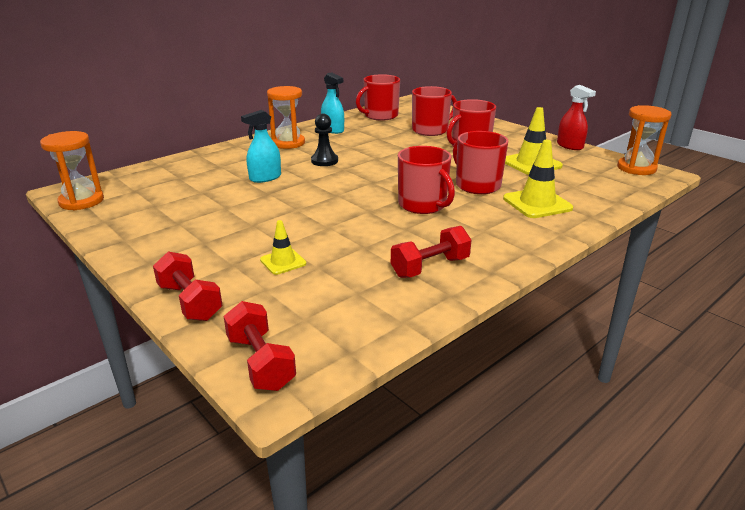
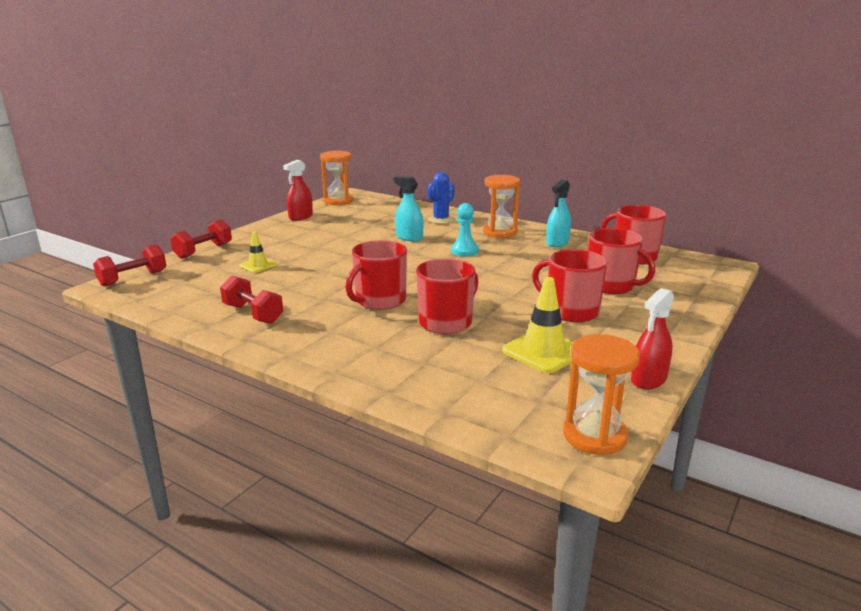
camera: 75 degrees right, 5 degrees down
(118, 228) = (301, 217): none -> red spray bottle
(226, 159) = (441, 220): none -> blue cactus
(324, 161) = (464, 251): black pawn -> turquoise pawn
(537, 203) = (411, 357): yellow traffic cone -> none

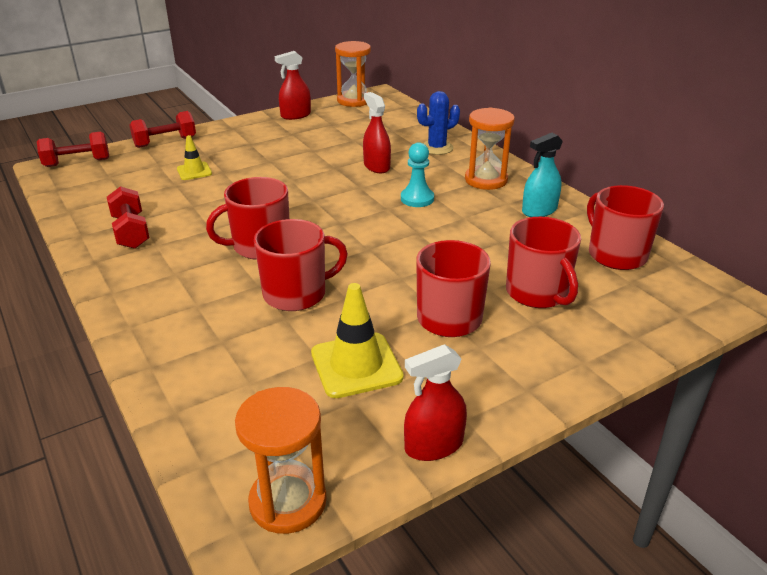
camera: 25 degrees right, 10 degrees up
(409, 237) = (376, 166): turquoise spray bottle -> red spray bottle

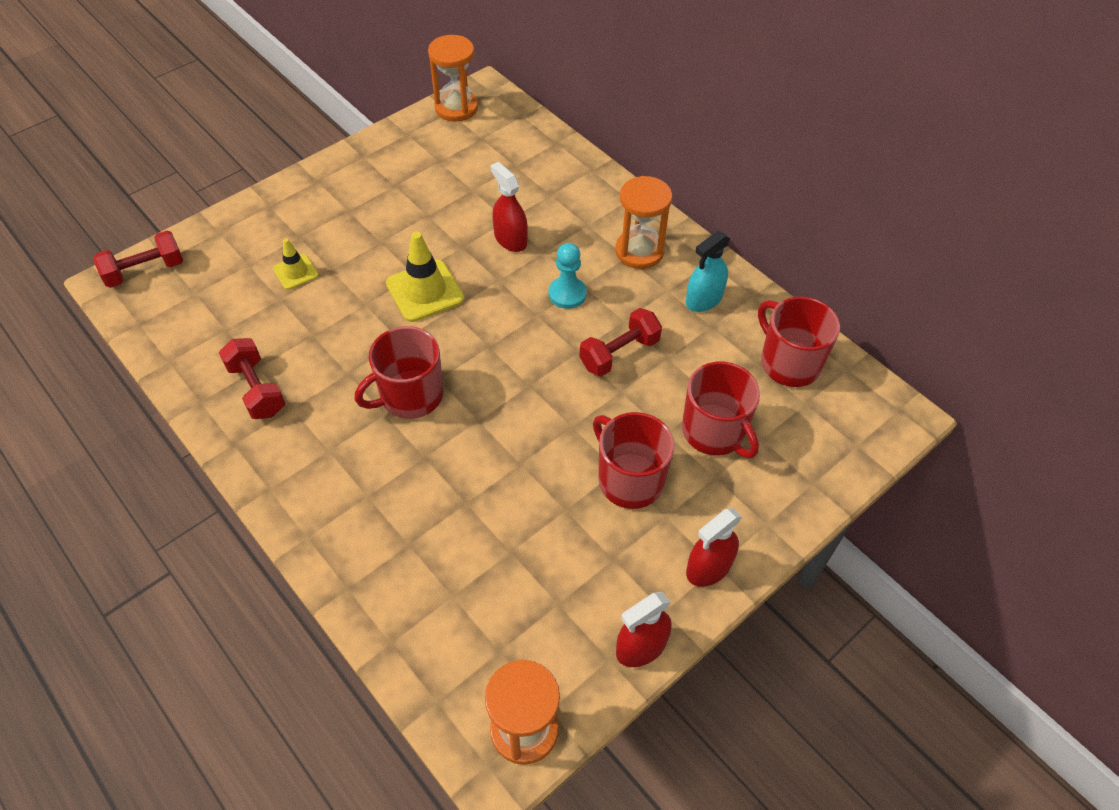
camera: 10 degrees left, 20 degrees up
(165, 142) = (241, 218): red dumbbell -> red dumbbell (619, 353)
(295, 115) = (390, 146): red spray bottle -> red spray bottle (709, 567)
(296, 294) = (468, 465): red mug -> none
(356, 365) = (551, 558): yellow traffic cone -> yellow traffic cone (425, 291)
(437, 148) = (574, 196): blue cactus -> none

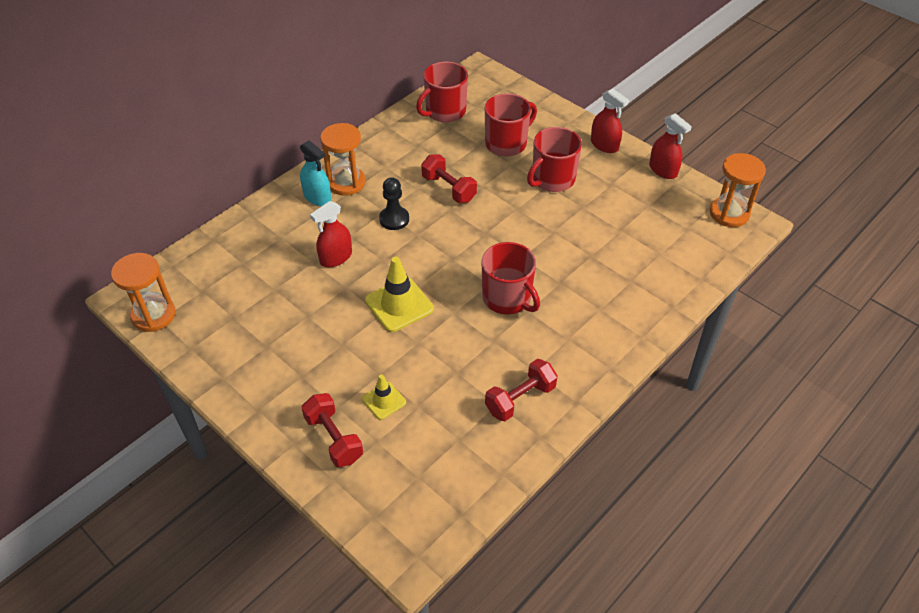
camera: 95 degrees left, 5 degrees down
(145, 271) = (391, 531): red dumbbell -> red dumbbell (333, 438)
(567, 294) = (394, 219): turquoise pawn -> black pawn
(704, 299) = (393, 149): turquoise spray bottle -> turquoise spray bottle (317, 197)

